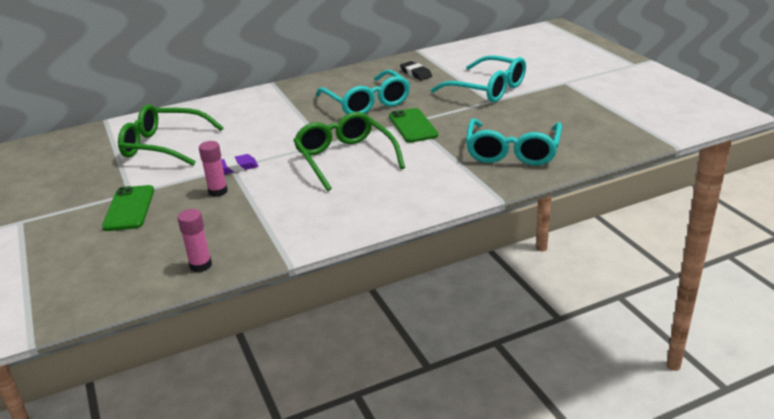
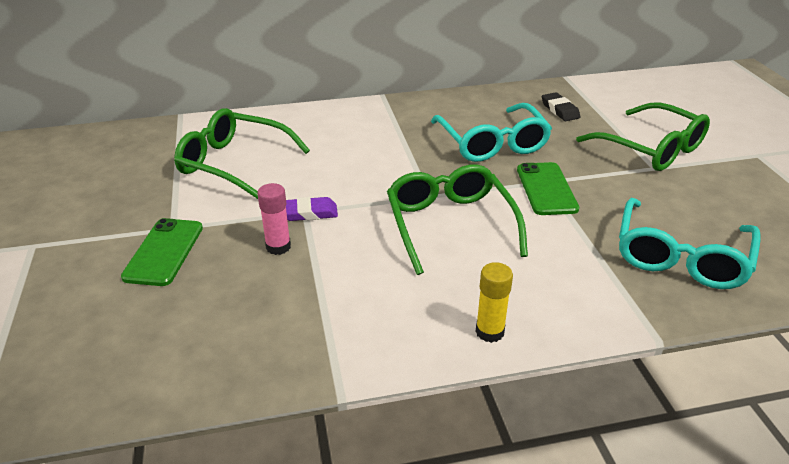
camera: 10 degrees right, 5 degrees up
(200, 265) = (222, 370): pink glue stick -> none
(385, 214) = (489, 332): none -> yellow glue stick
(487, 89) = (650, 148): turquoise glasses -> green glasses

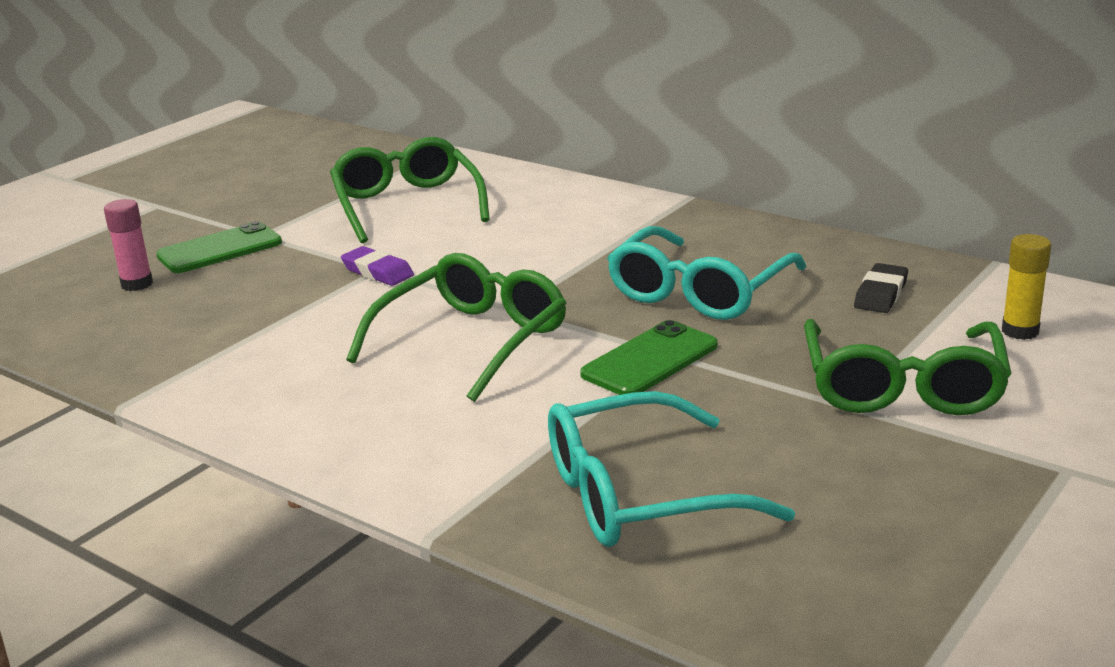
camera: 50 degrees right, 10 degrees down
(278, 247) = (299, 285): pink glue stick -> pink glue stick (137, 284)
(489, 332) = (306, 435): yellow glue stick -> yellow glue stick (1020, 331)

